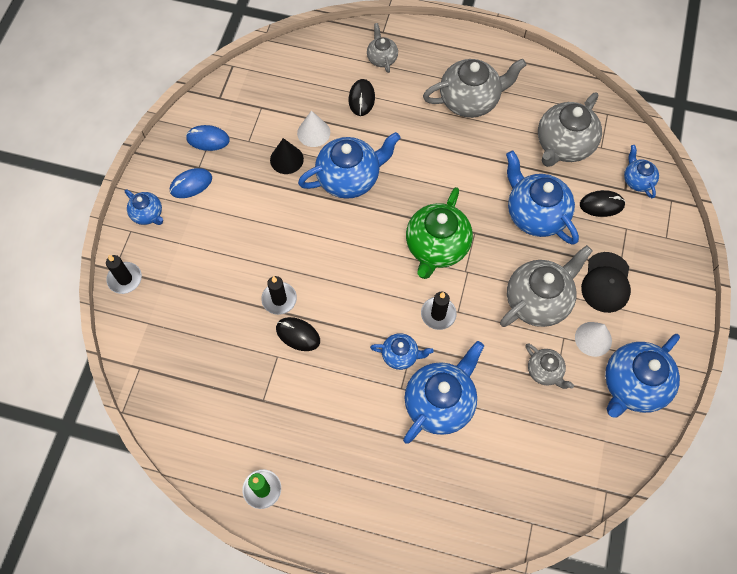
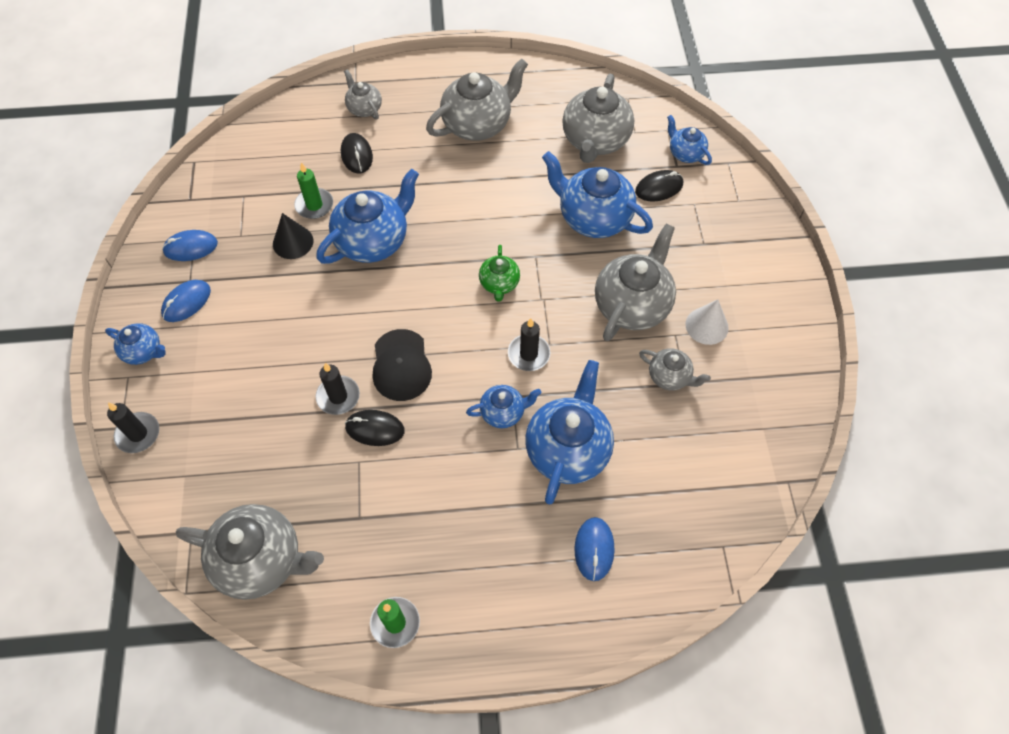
camera: 20 degrees left, 5 degrees down
(182, 407) = (261, 560): none -> grey teapot
(313, 132) = (314, 205): white cone -> green candle
(430, 488) = (594, 549): none -> blue mouse
(436, 247) = (499, 284): green teapot -> green teapot, size x0.53
(606, 282) = (696, 264): black cap -> black cap (401, 365)
(633, 385) = (768, 360): blue teapot -> none

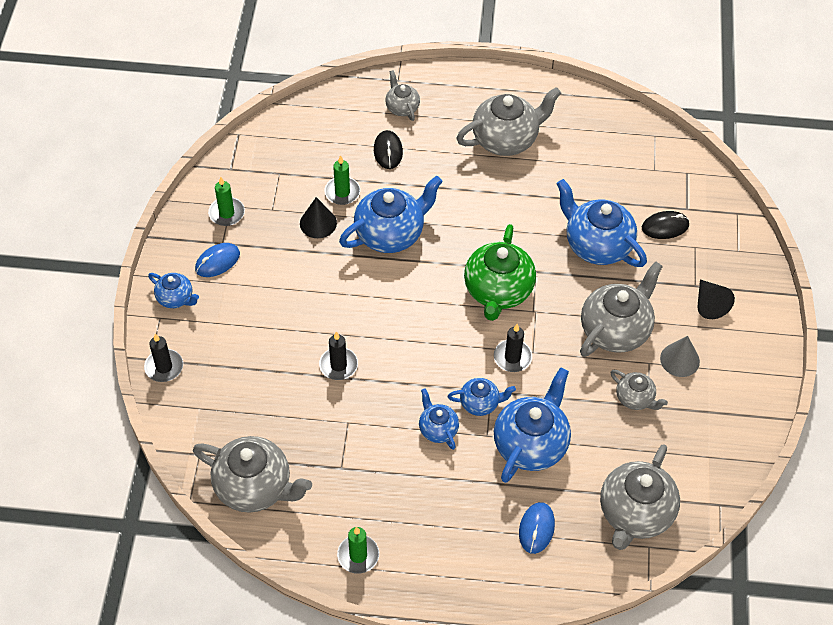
camera: 10 degrees right, 5 degrees down
(191, 247) = (226, 213): blue mouse -> green candle
(375, 429) = (366, 398): black mouse -> none
(401, 365) = (397, 348): black cap -> none
(499, 284) = (498, 291): green teapot -> green teapot, size x1.89
(595, 141) = (614, 172): grey teapot -> grey teapot (635, 513)
(685, 153) = (698, 198): blue teapot -> blue teapot (438, 429)
(707, 326) = (679, 360): white cone -> grey cone
(723, 261) = (709, 304): none -> black cone

